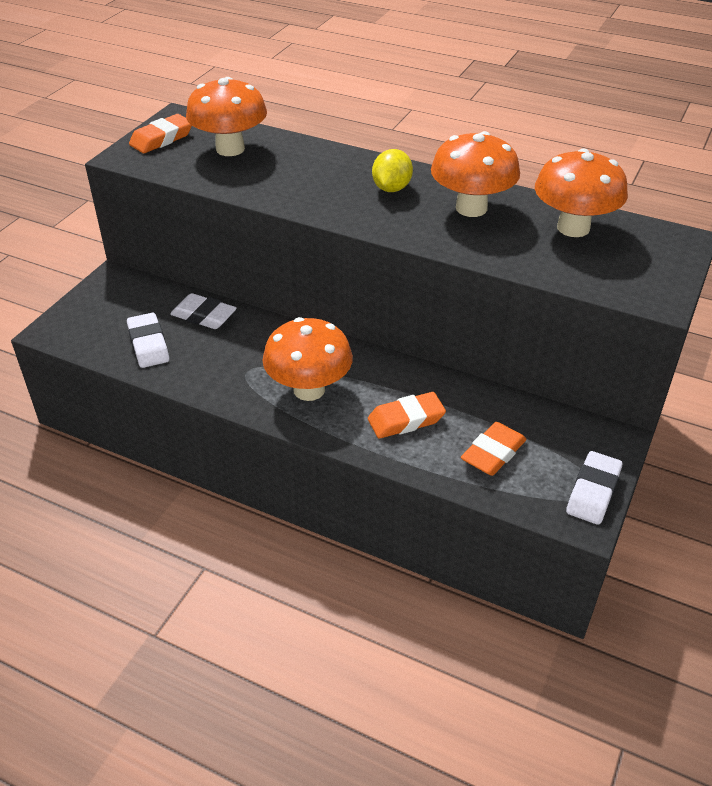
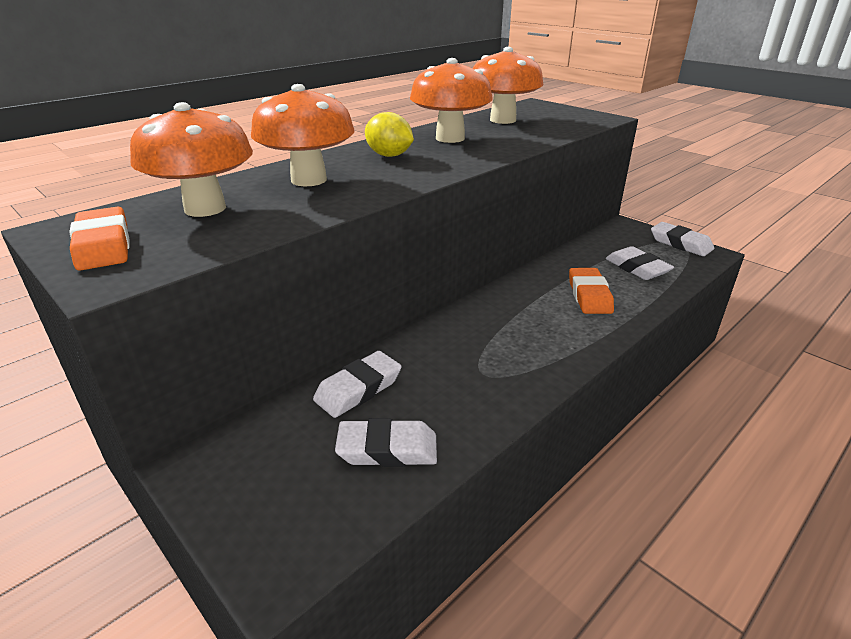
camera: 70 degrees left, 10 degrees down
(309, 389) = (530, 337): orange mushroom -> orange mushroom (309, 180)
(493, 453) = (637, 268): orange eraser -> white eraser

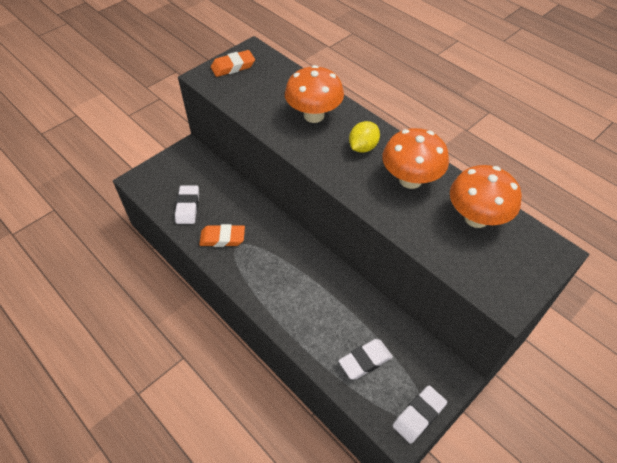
camera: 90 degrees right, 20 degrees up
(205, 208) = (272, 85): orange mushroom -> none
(358, 389) = (229, 194): white eraser -> none
(589, 295) = (320, 315): orange eraser -> orange eraser (222, 238)

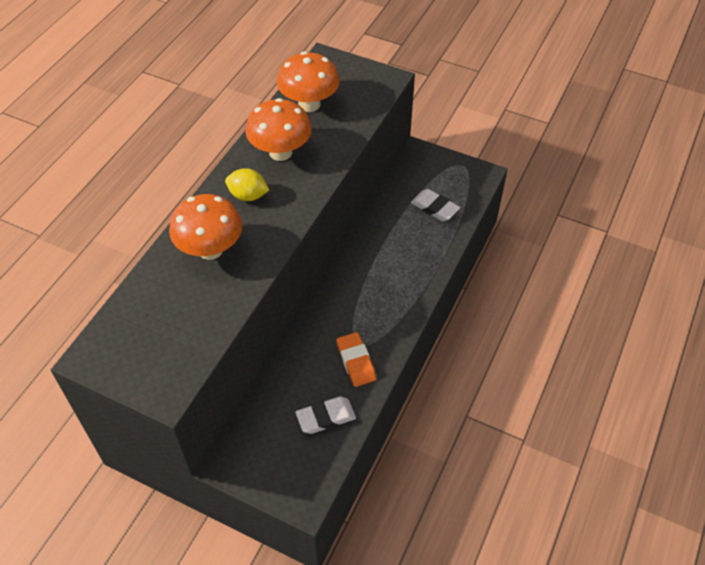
camera: 110 degrees left, 0 degrees up
(233, 66) = (135, 365): orange eraser -> none
(418, 415) = (461, 167): white eraser -> none

